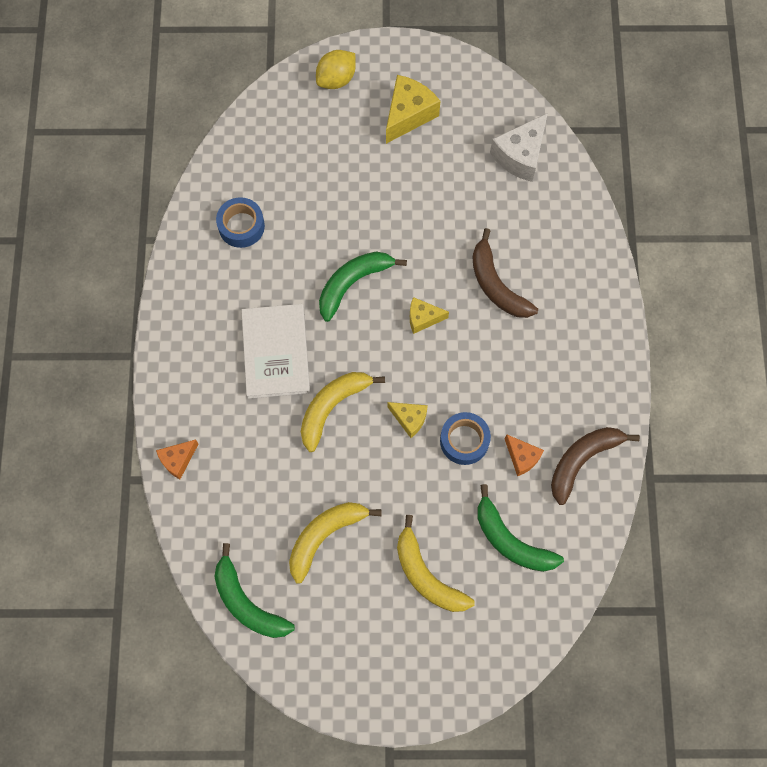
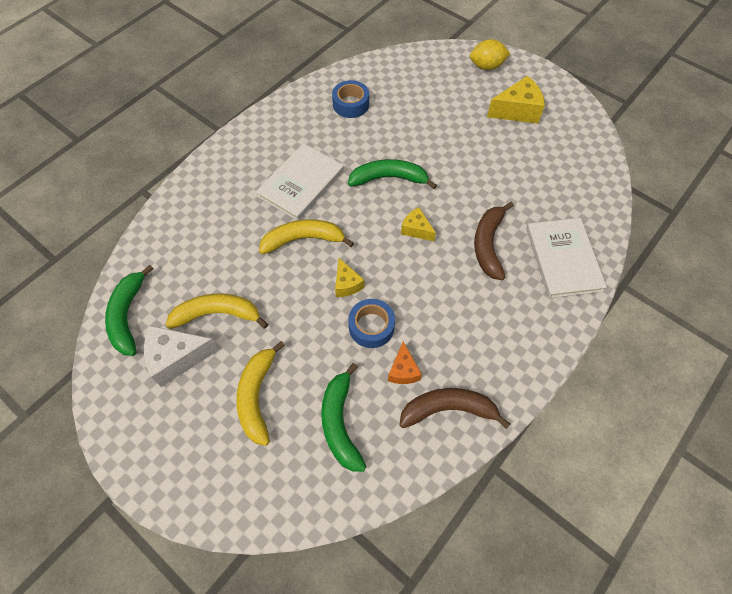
camera: 40 degrees right, 10 degrees down
(178, 460) = (180, 201): orange cheese -> none
(520, 155) = (577, 179): white cheese -> white cheese (177, 358)
(568, 251) = (563, 259): none -> white book

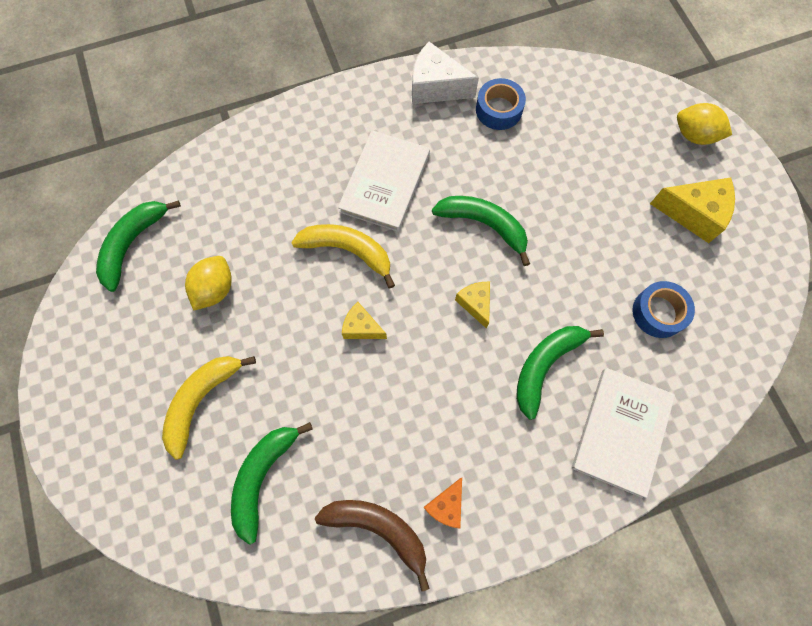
camera: 30 degrees right, 10 degrees up
(177, 358) = (152, 315): white cheese -> white cheese (436, 87)
(217, 314) = (215, 289): yellow banana -> yellow lemon
(301, 183) = (385, 182): white book -> white book turned 45 degrees counterclockwise
(347, 284) = (361, 327): yellow cheese -> yellow cheese turned 105 degrees clockwise
(371, 327) = (357, 390): blue tape -> blue tape (658, 312)
(403, 370) = (359, 458): orange cheese -> orange cheese (446, 505)
(488, 245) = (545, 366): brown banana -> green banana

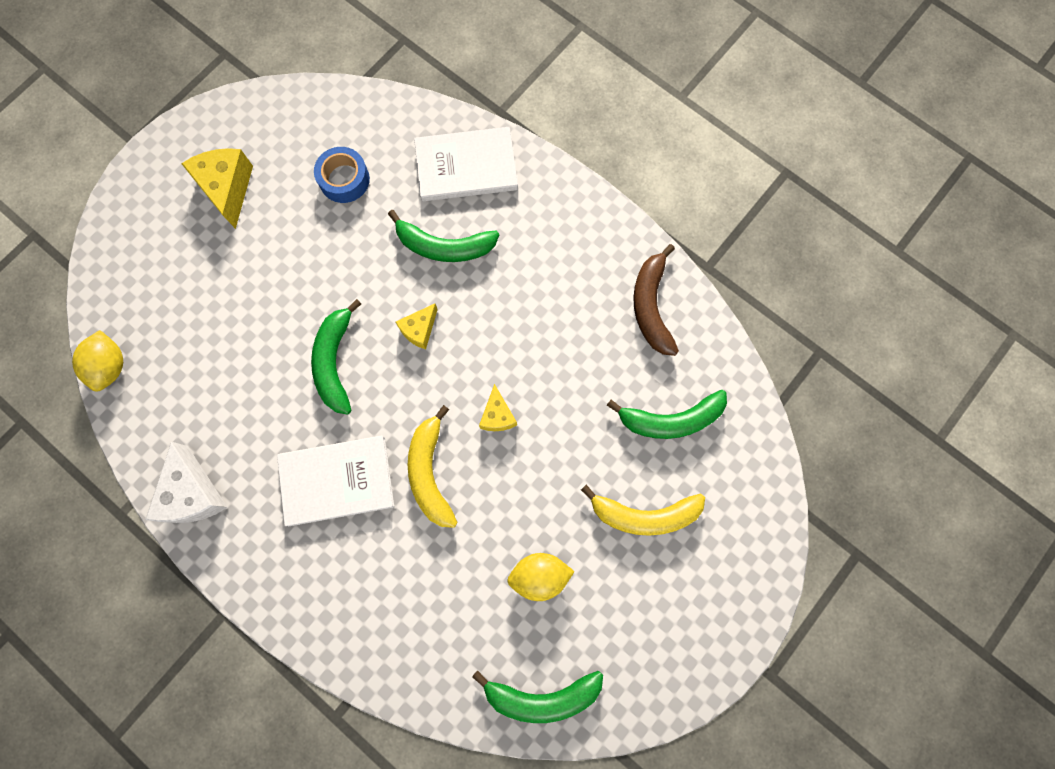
camera: 120 degrees left, 5 degrees up
(446, 505) = (602, 266): orange cheese -> none
(498, 110) = (192, 414): blue tape -> none
(694, 135) = (136, 219): yellow lemon -> yellow lemon (110, 366)

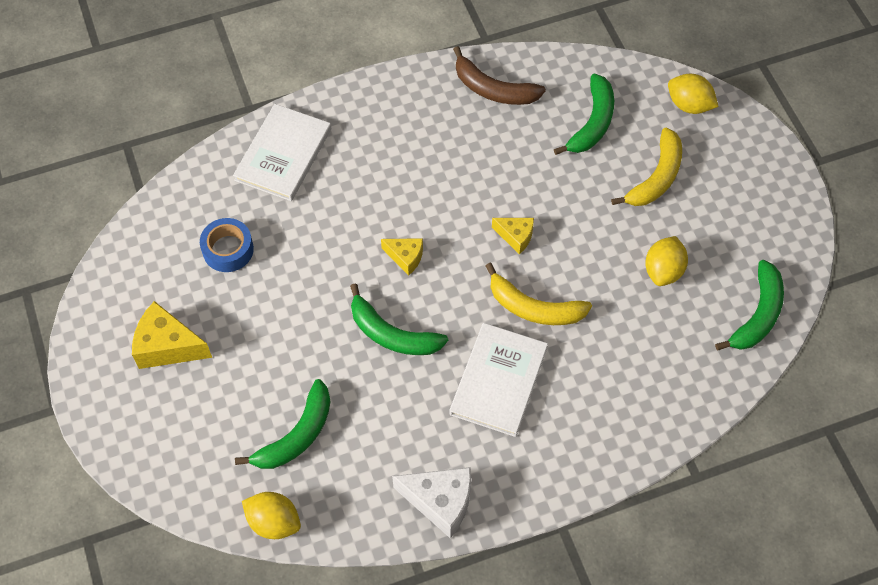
camera: 60 degrees left, 15 degrees down
(419, 330) = (405, 257): yellow cheese -> yellow cheese turned 45 degrees counterclockwise
(444, 246) = (344, 204): green banana -> green banana (297, 435)
(753, 505) = (689, 105): none -> yellow lemon

